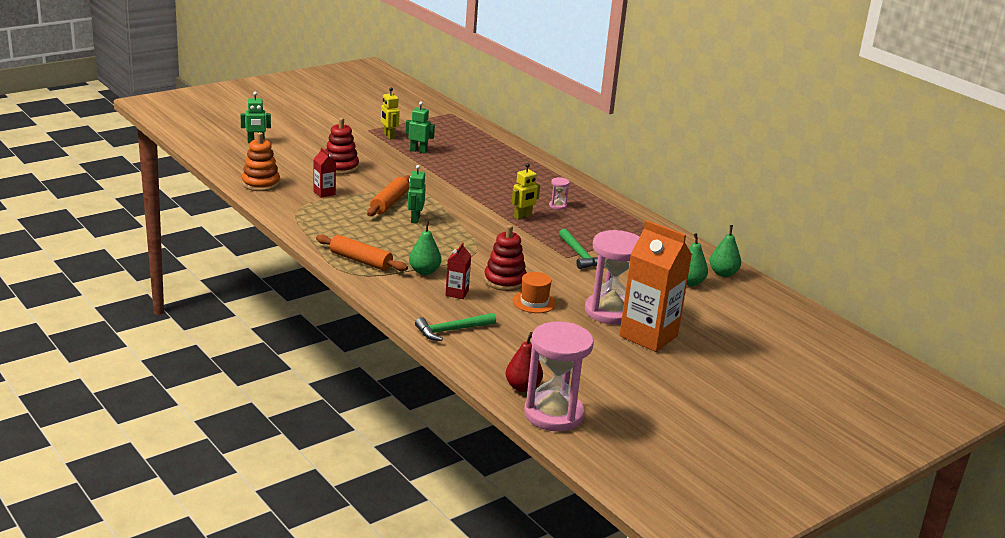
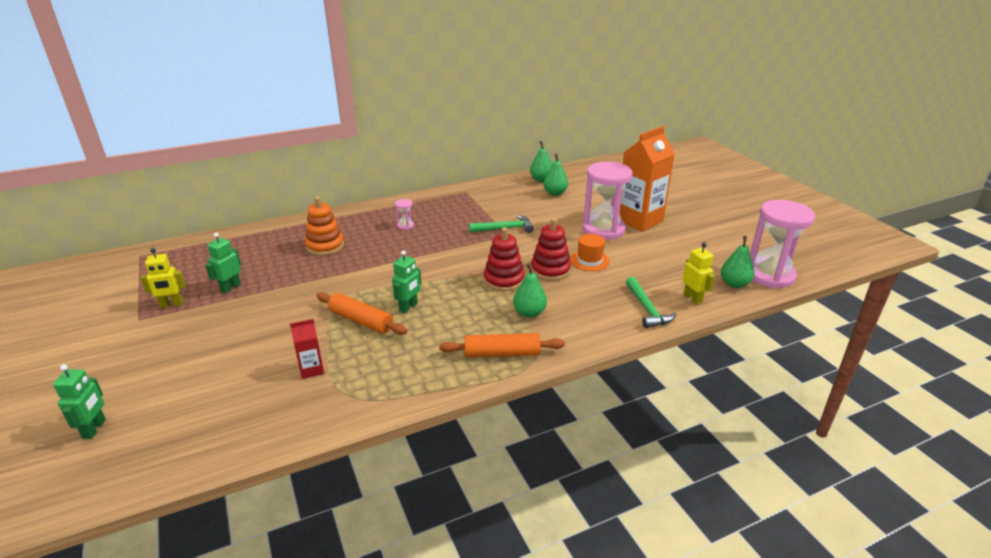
camera: 75 degrees left, 5 degrees up
(260, 183) = (252, 429): orange stacking toy -> orange stacking toy (325, 246)
(340, 167) = (240, 350): red stacking toy -> red stacking toy (504, 280)
(360, 261) = (502, 353): orange rolling pin -> orange rolling pin turned 45 degrees clockwise
(415, 219) = (408, 307): green robot -> green robot turned 75 degrees counterclockwise
(457, 293) = (575, 298): red carton -> none
(523, 217) = (422, 245): yellow robot -> yellow robot (693, 298)
(523, 387) = (734, 284): red pear -> green pear

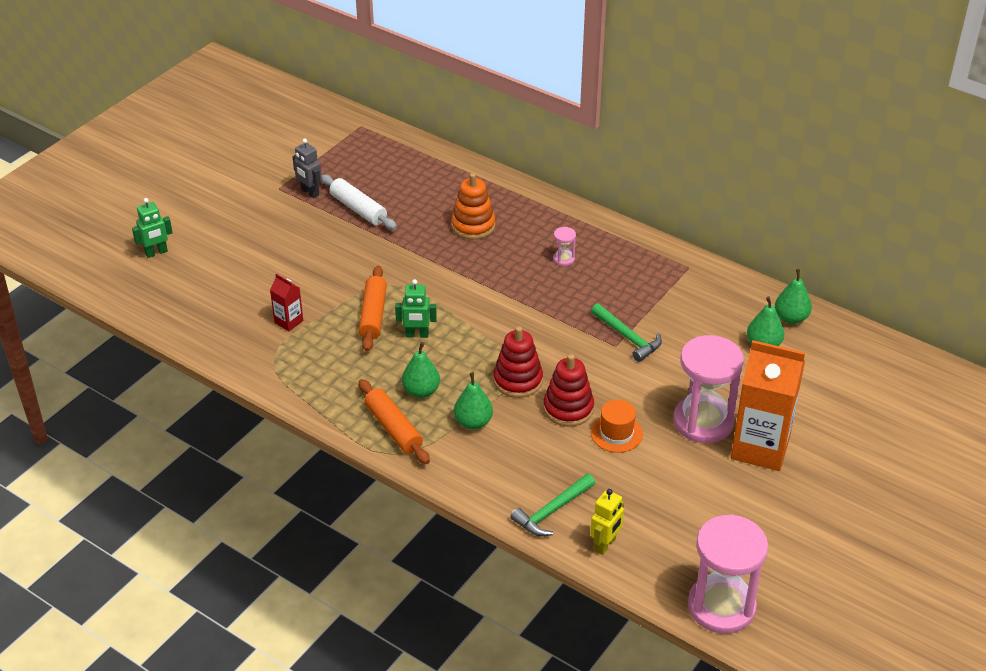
camera: 60 degrees right, 10 degrees up
(171, 304) = (309, 192): yellow robot -> grey robot
(230, 288) = (358, 209): green robot -> white rolling pin
(734, 284) = (670, 576): green pear -> green pear (421, 391)

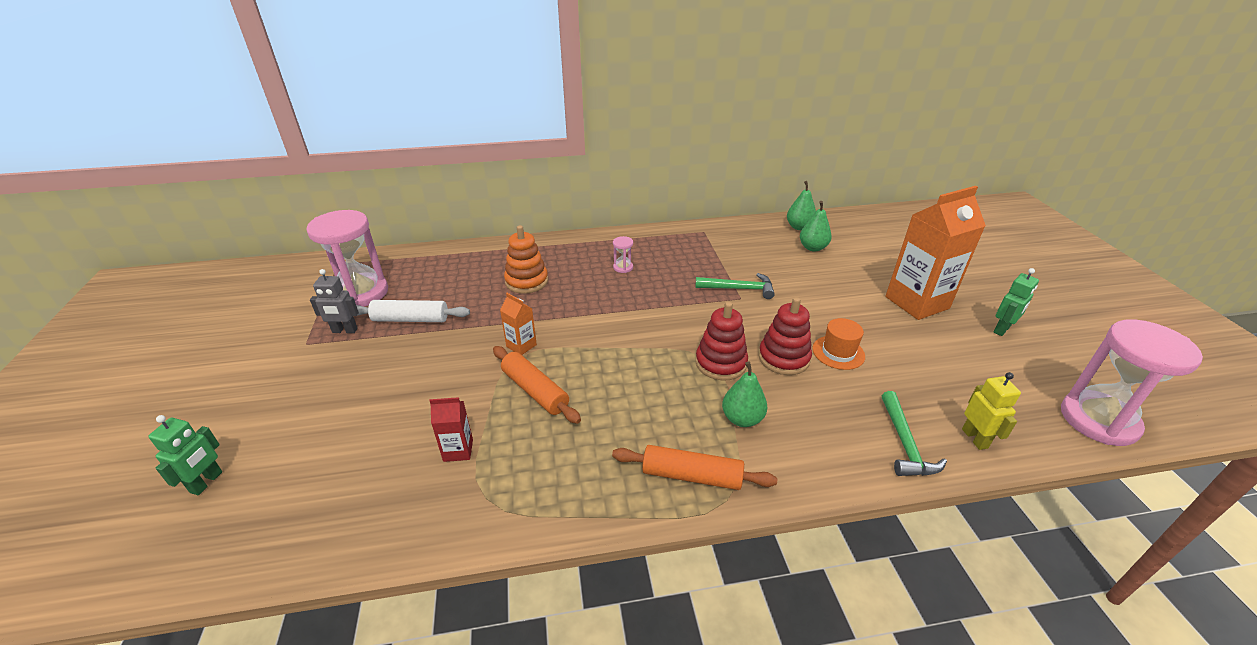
camera: 45 degrees left, 5 degrees down
(404, 277) = (521, 346): none -> orange carton
(417, 335) = (595, 382): green robot -> green robot (1002, 329)
(421, 391) = (665, 424): green pear -> none
(703, 422) = (865, 309): pink hourglass -> pink hourglass (361, 293)

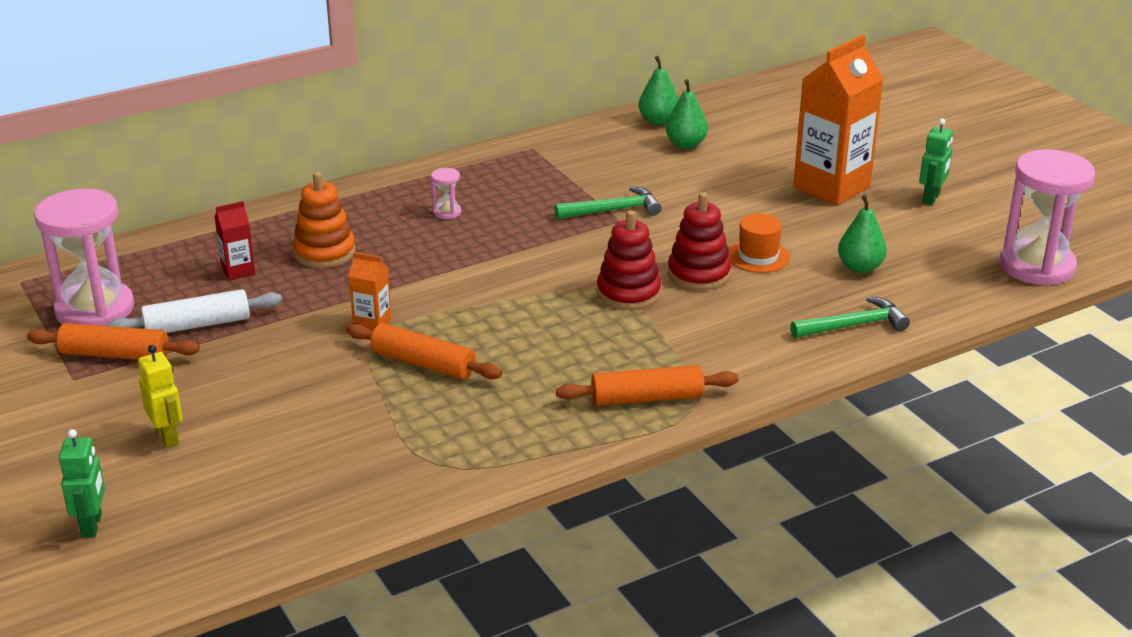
camera: 20 degrees left, 5 degrees down
(345, 330) = (115, 355): grey robot -> orange rolling pin
(458, 450) = (373, 434): red carton -> red carton (238, 271)
(742, 419) = (677, 339): green pear -> green pear (860, 267)
(905, 443) = (853, 325): green hammer -> green hammer turned 90 degrees counterclockwise
(975, 438) = (921, 306): yellow robot -> yellow robot (167, 437)

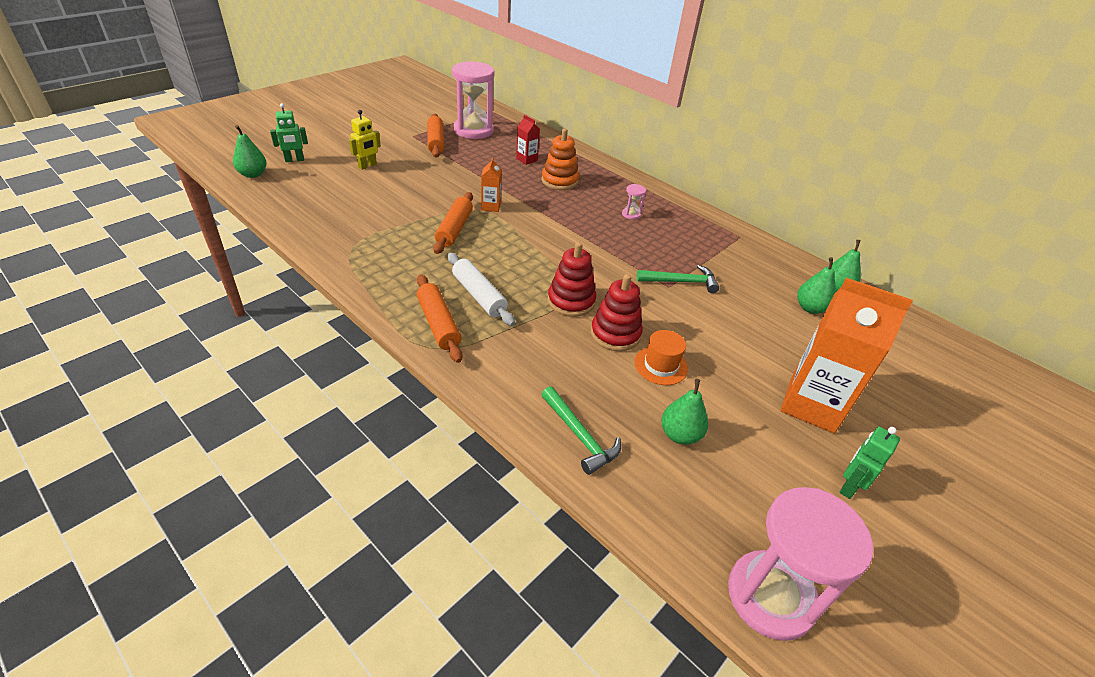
camera: 70 degrees right, 10 degrees up
(125, 578) = (253, 174): none -> green pear
(197, 325) = (470, 157): white rolling pin -> white rolling pin (479, 295)
(613, 210) = (681, 282): green hammer -> green hammer turned 60 degrees counterclockwise
(931, 198) = (849, 486): green robot -> green robot turned 120 degrees clockwise

